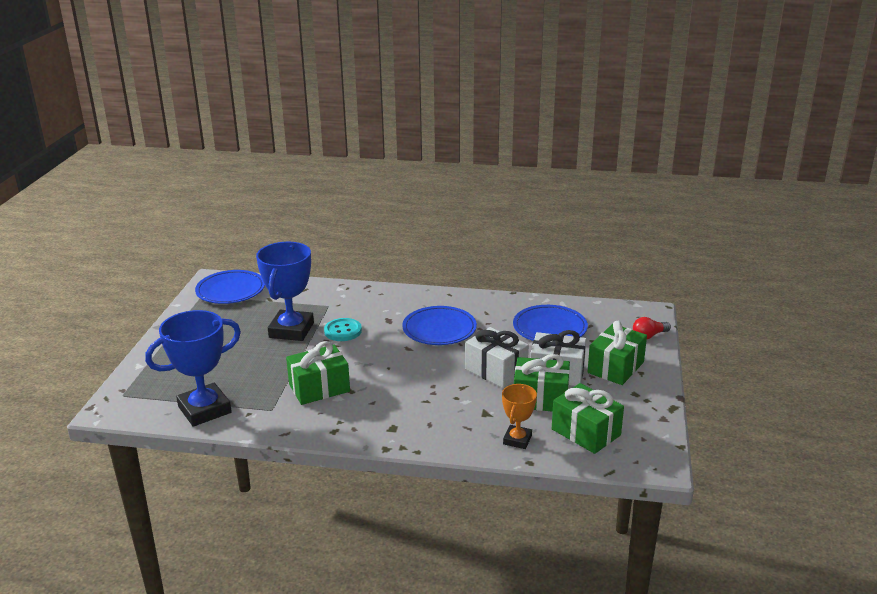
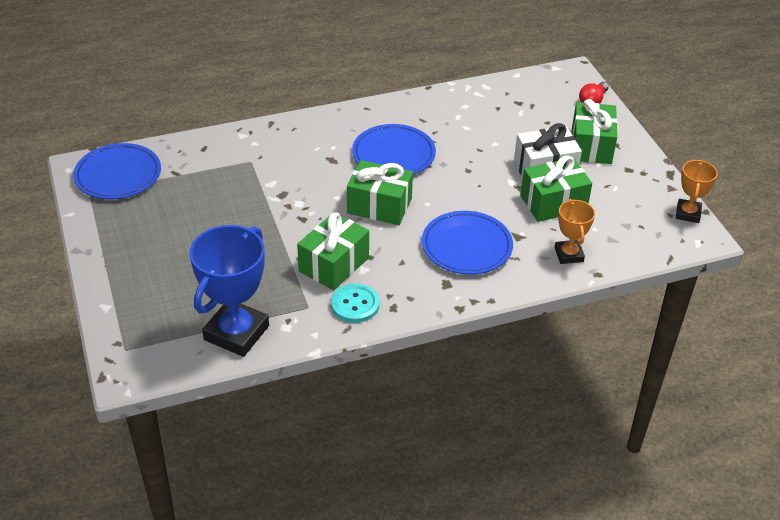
camera: 30 degrees left, 15 degrees up
(291, 330) = (238, 205): blue trophy -> none
(343, 331) = (296, 188): turquoise button -> turquoise button (355, 304)
(496, 371) = (488, 185): white gift -> none
(549, 328) = (498, 120): blue plate -> blue plate (466, 246)
(586, 432) = (619, 225): green gift -> green gift (379, 206)
(661, 443) = (688, 213): none -> orange trophy

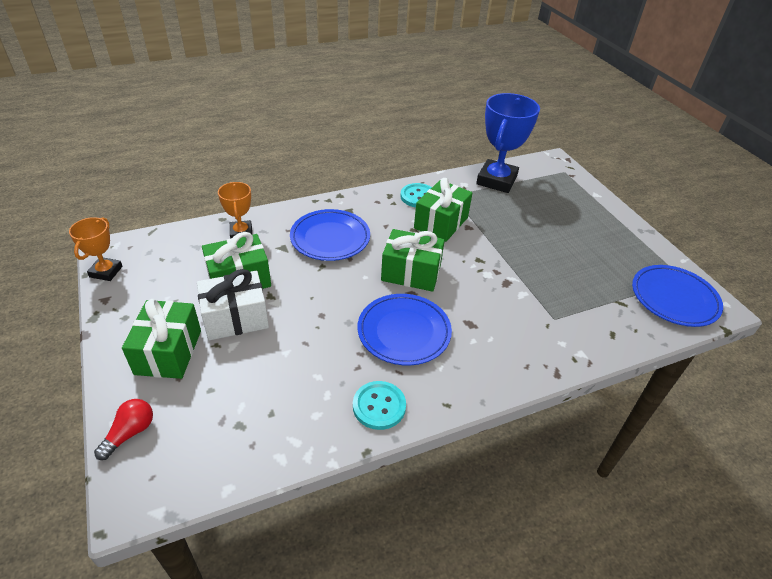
camera: 175 degrees right, 0 degrees up
(418, 109) = (379, 406): none -> turquoise button

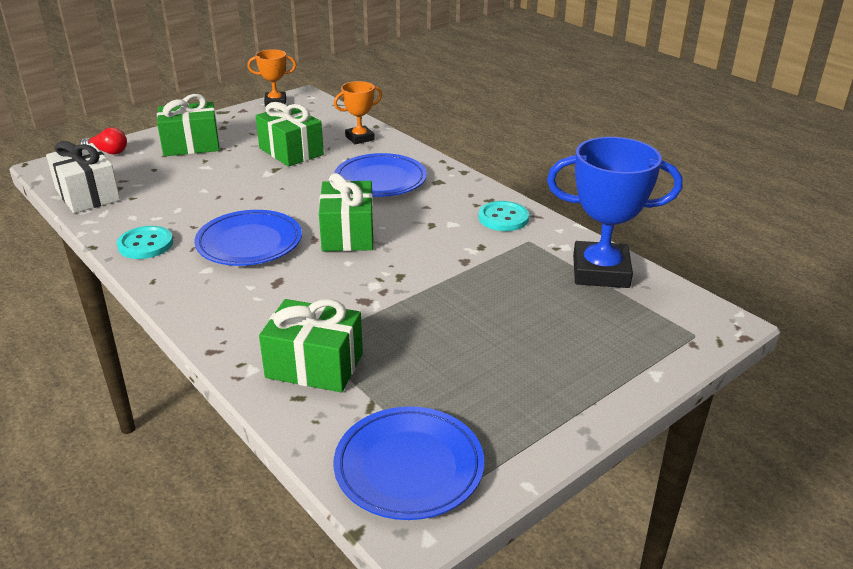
camera: 75 degrees right, 10 degrees down
(236, 318) = (239, 161): white gift -> white gift (87, 195)
(441, 223) = (458, 240): green gift -> green gift (314, 365)

